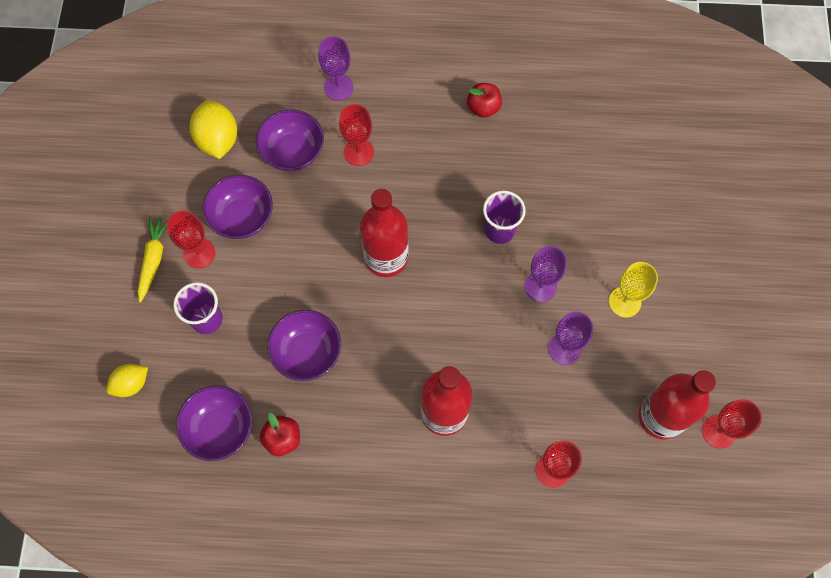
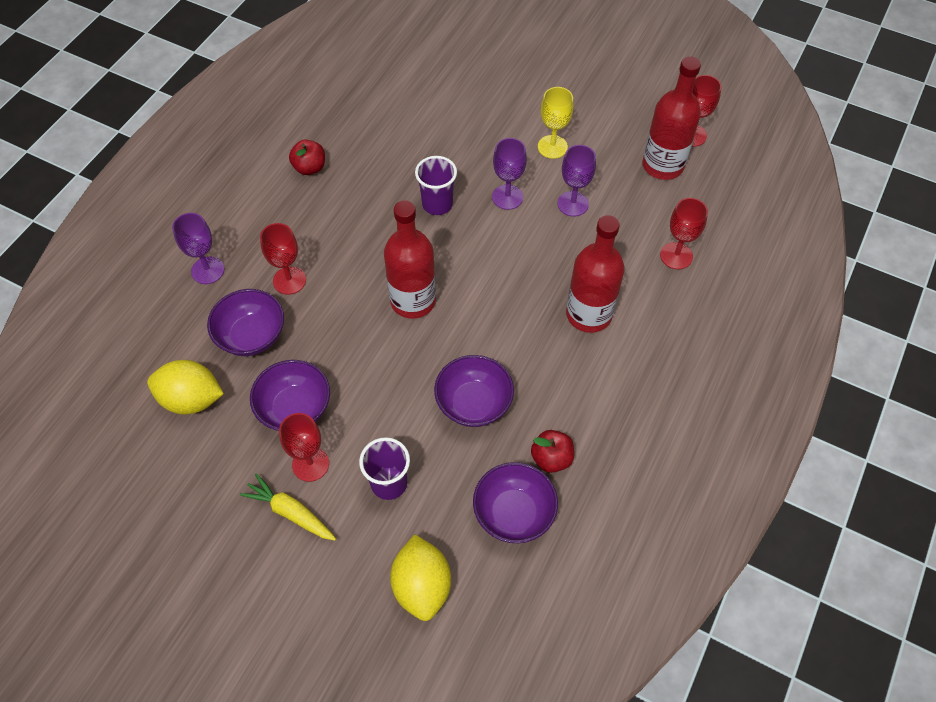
camera: 65 degrees left, 10 degrees down
(131, 384) = (422, 586): yellow lemon -> yellow lemon, size x1.60

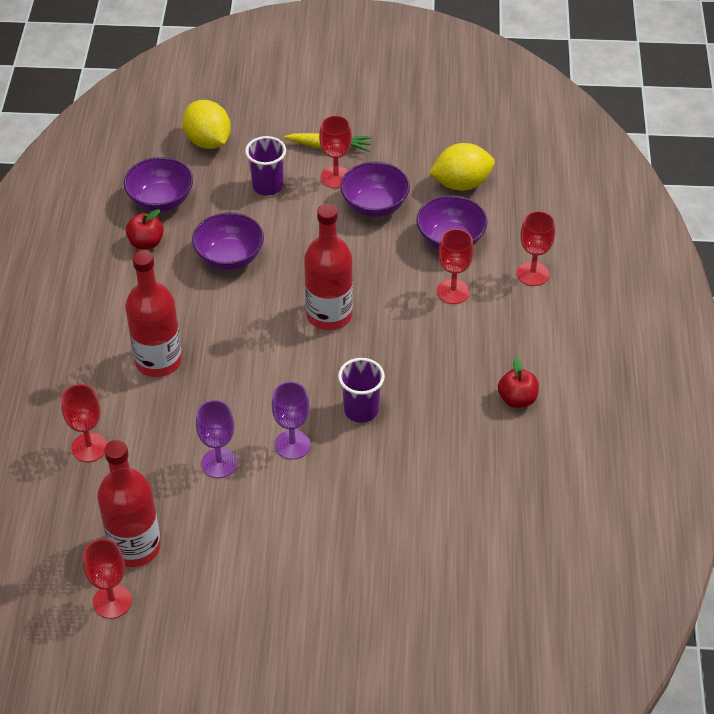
camera: 155 degrees right, 10 degrees down
(207, 270) = (532, 274): purple goblet -> red goblet
(552, 147) = (271, 522): yellow goblet -> none

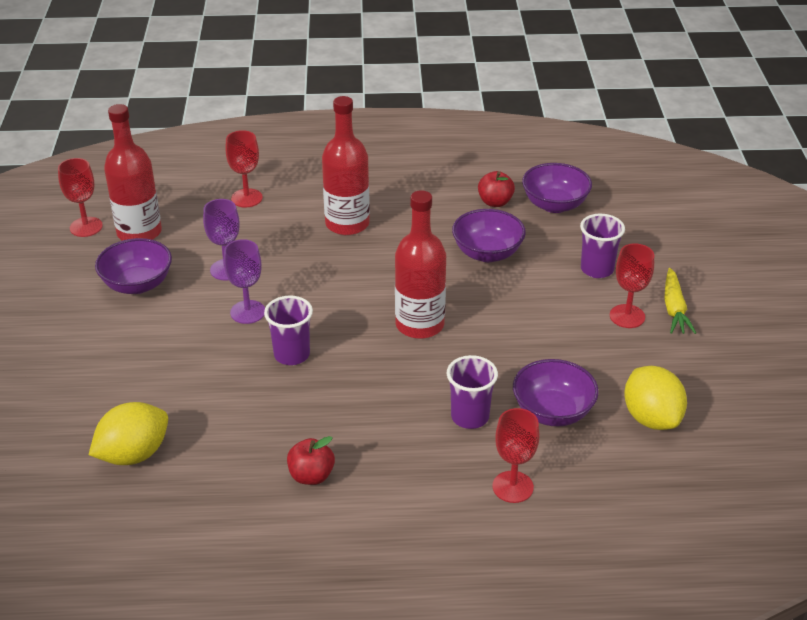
camera: 85 degrees right, 10 degrees down
(208, 141) = (650, 225): yellow lemon -> yellow lemon (134, 454)
(374, 205) = (591, 348): purple bowl -> purple bowl (137, 284)
(453, 291) = (470, 417): red goblet -> purple cup

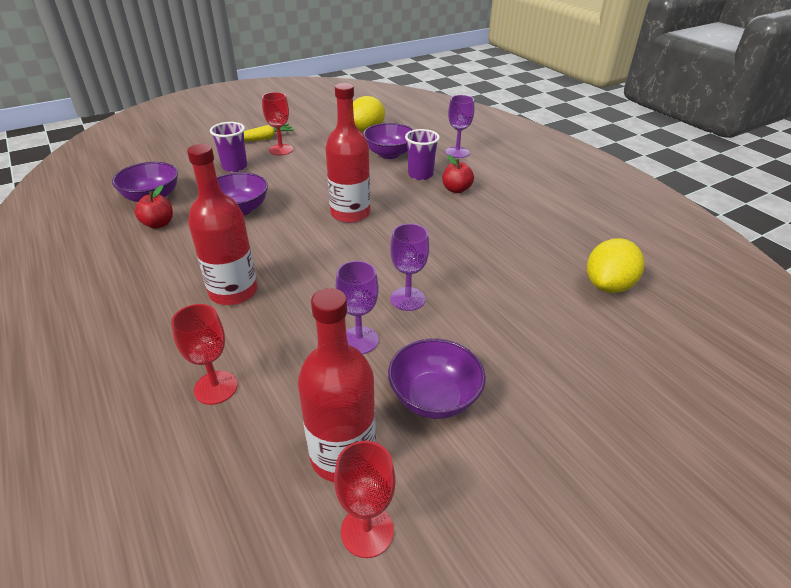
camera: 120 degrees left, 0 degrees up
(134, 454) = (608, 285): yellow lemon -> yellow lemon turned 75 degrees counterclockwise
(292, 355) = (435, 256): purple cup -> none
(311, 476) = (527, 209): red apple -> red apple (456, 189)
(512, 487) = (457, 152): red goblet -> purple goblet

